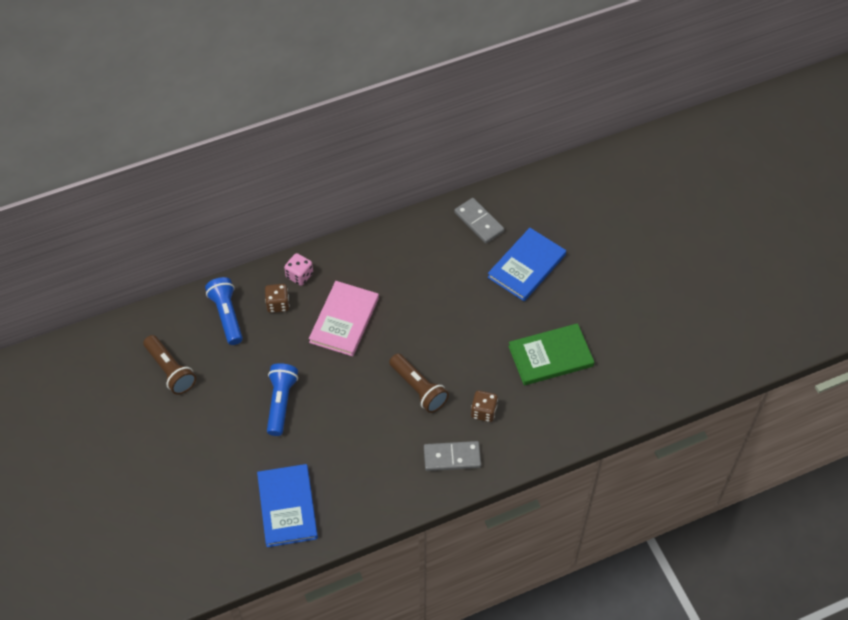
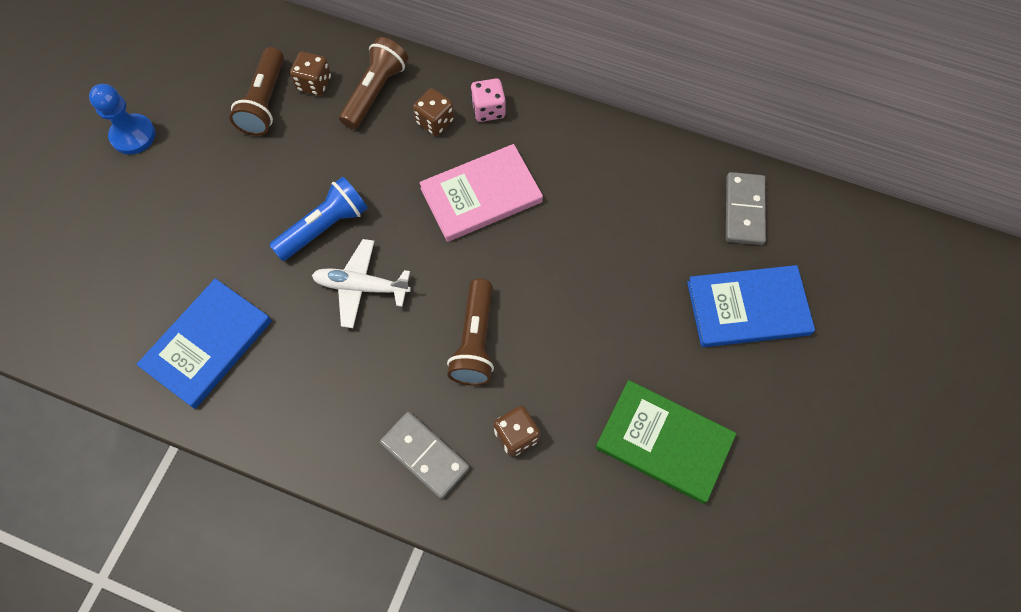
camera: 45 degrees right, 10 degrees up
(114, 449) = (133, 135): none -> blue pawn
(187, 339) = (314, 83): none -> brown dice
(227, 315) = (375, 91): blue flashlight -> brown flashlight
(334, 413) = (361, 287): none -> white plane

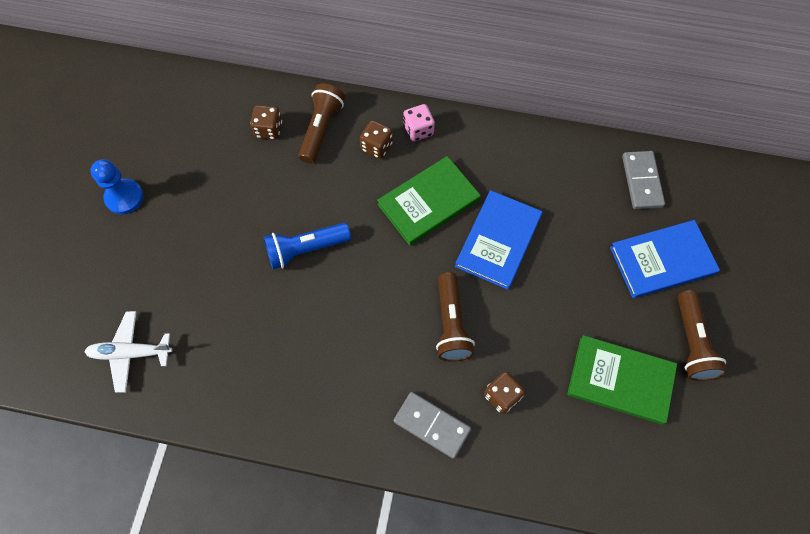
camera: 10 degrees left, 0 degrees up
(207, 344) = (230, 364): blue book -> blue book (498, 241)
(265, 102) = (230, 152): brown flashlight -> brown flashlight (692, 343)
(325, 227) = (305, 249): blue flashlight -> blue flashlight turned 150 degrees counterclockwise
(361, 287) = (347, 294): white plane -> white plane (130, 353)
(481, 195) = (428, 202): pink book -> green book

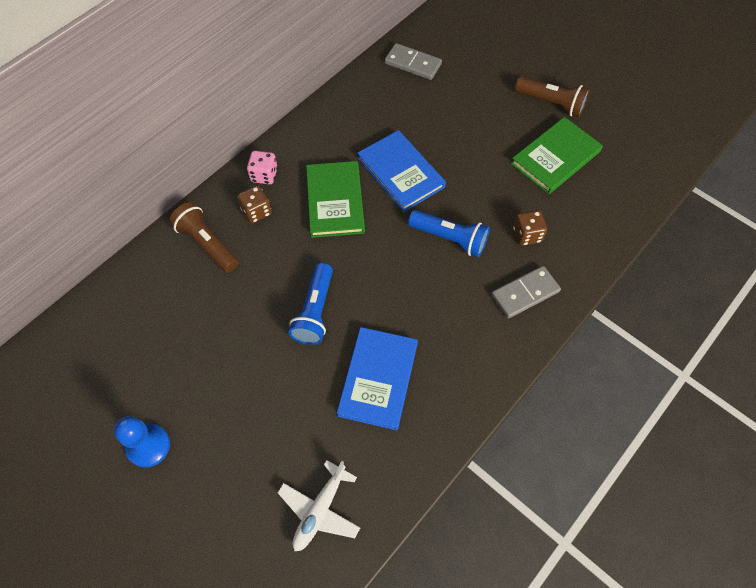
camera: 60 degrees left, 5 degrees down
(268, 130) = (174, 285): brown dice -> none
(451, 324) = (450, 238): brown flashlight -> blue flashlight
(662, 260) = (481, 86): blue book -> blue book (378, 379)

